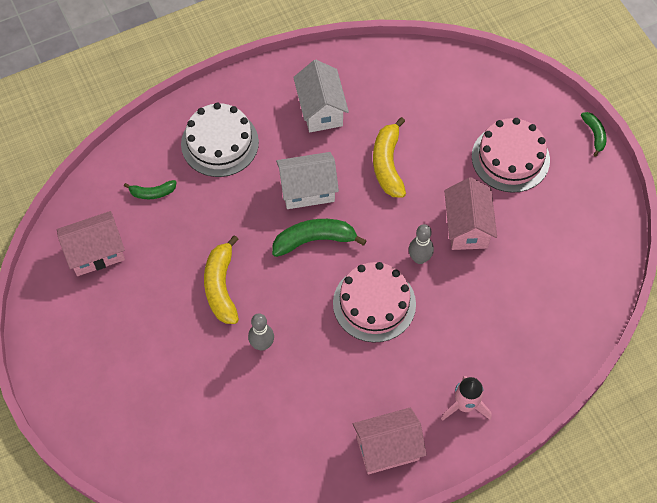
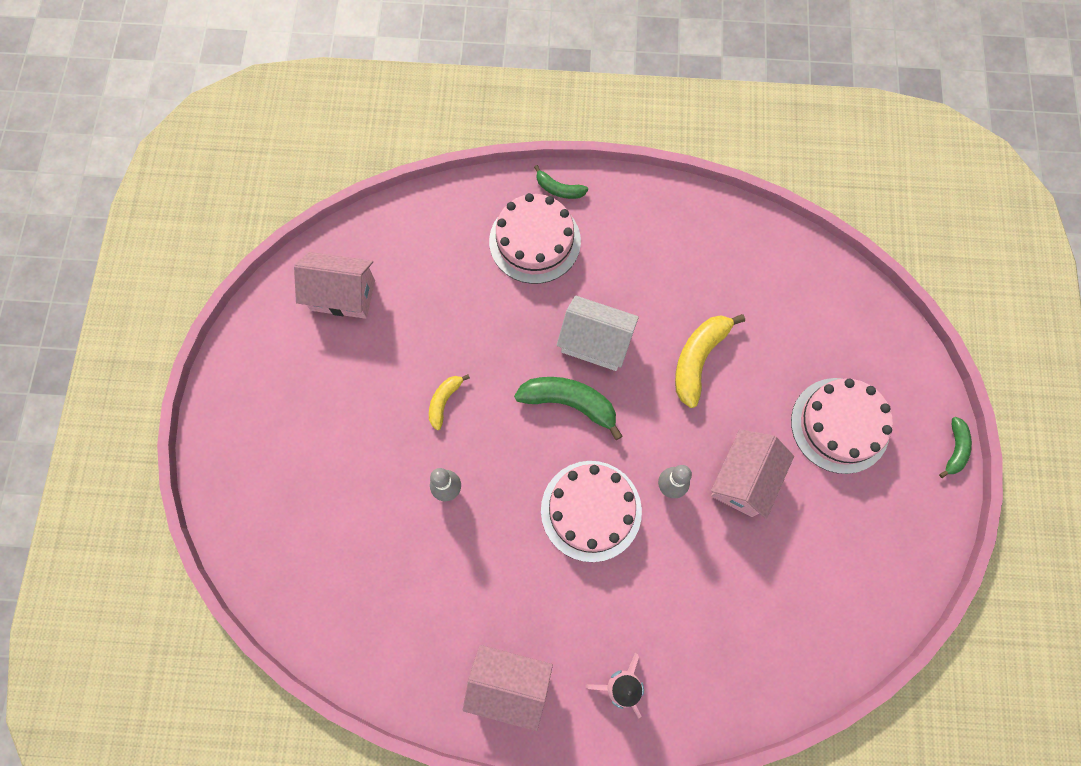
camera: 30 degrees right, 10 degrees up
(152, 193) = (435, 260): green banana -> green banana (559, 189)
(220, 143) = (535, 241): white cake -> pink cake
(221, 286) = (444, 401): yellow banana -> yellow banana, size x0.57
(321, 110) = (662, 259): white house -> none

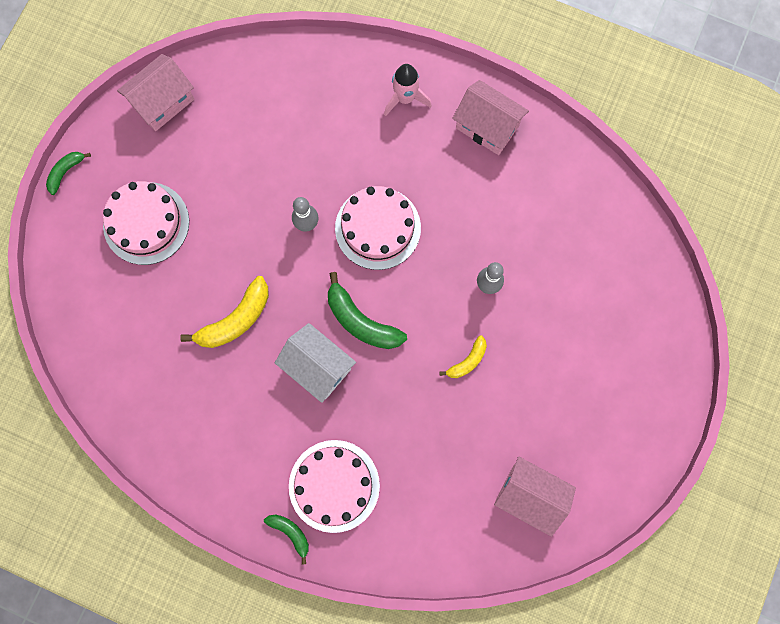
camera: 160 degrees left, 5 degrees up
(743, 479) = (245, 209): pink house -> pink house (163, 102)

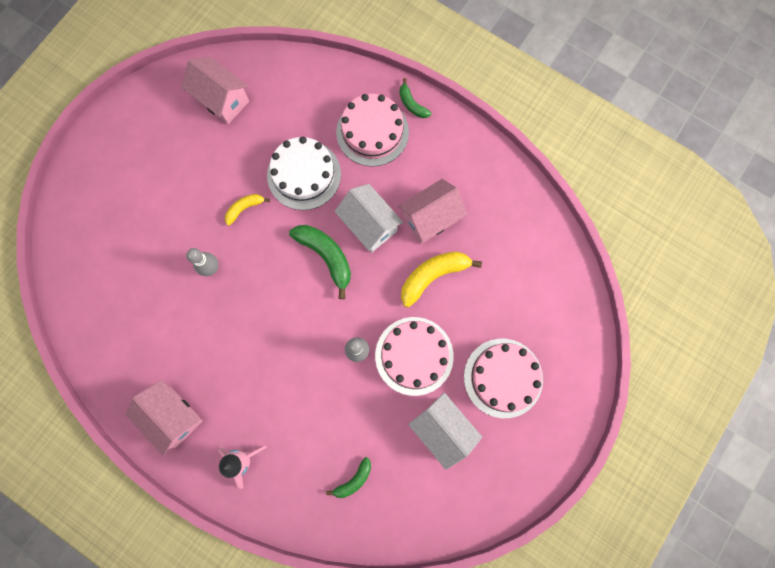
camera: 170 degrees left, 0 degrees up
(66, 172) = (574, 442): green banana -> green banana (353, 480)
(163, 102) = (476, 499): pink house -> pink house (430, 218)
(205, 161) = (442, 429): none -> white house
(378, 228) = (295, 336): pink cake -> pink cake (414, 356)
(407, 415) = (304, 175): none -> white cake

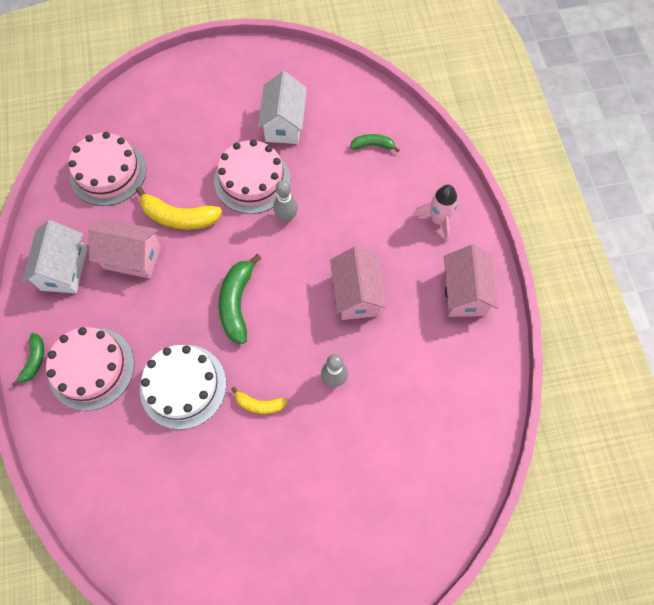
camera: 135 degrees left, 10 degrees down
(222, 100) = (176, 532): pink house -> pink house (356, 295)
(369, 225) = (180, 295): white house -> white house (64, 269)
(503, 378) = (211, 117): pink cake -> pink cake (108, 172)

